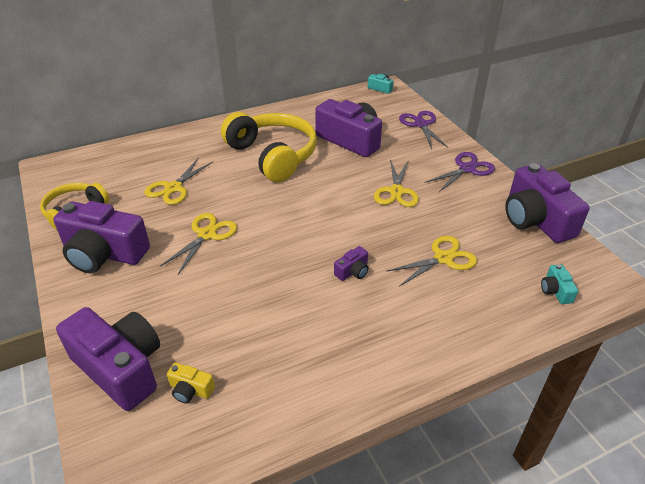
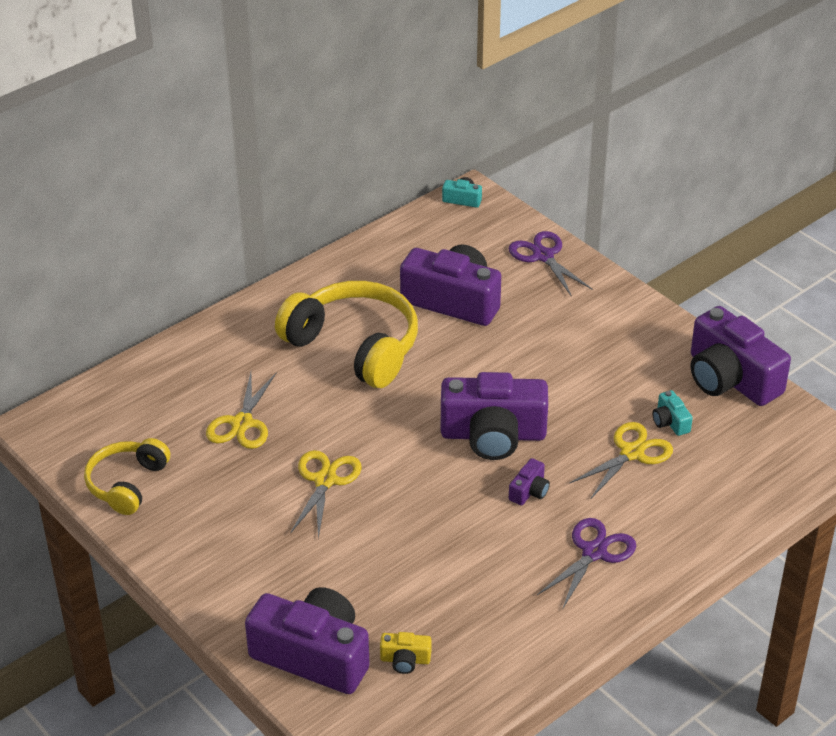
camera: 15 degrees left, 0 degrees up
(104, 253) = (206, 531): purple camera -> purple camera (493, 435)
(396, 191) = (545, 371): yellow scissors -> none
(467, 169) = (627, 319): purple scissors -> purple scissors (594, 552)
(555, 291) = (770, 467): turquoise camera -> turquoise camera (670, 422)

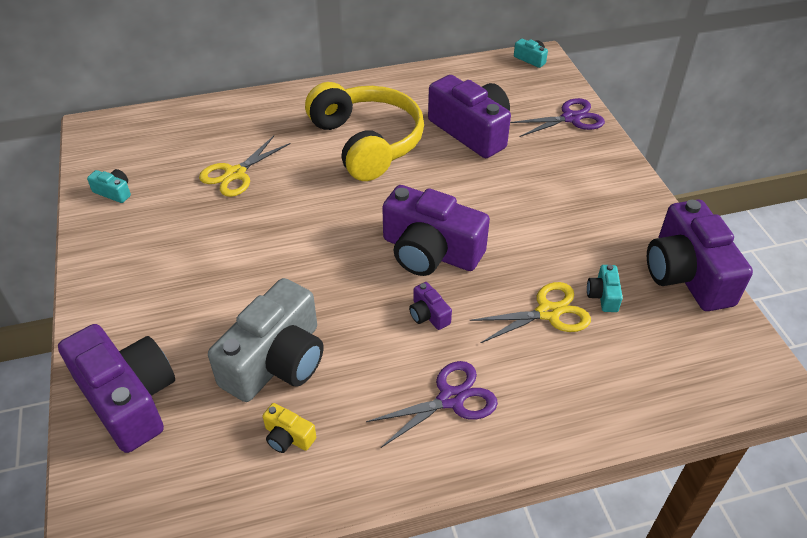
camera: 25 degrees right, 5 degrees up
(127, 484) = (114, 192): yellow headphones -> turquoise camera
(325, 480) = (262, 242): yellow scissors -> none
(405, 660) = (201, 438): yellow camera -> yellow camera (288, 437)
(422, 577) = (276, 361): none -> grey camera
(529, 491) = (428, 314): purple camera -> purple camera turned 90 degrees clockwise
(543, 256) = (571, 118): purple scissors -> purple scissors turned 75 degrees clockwise

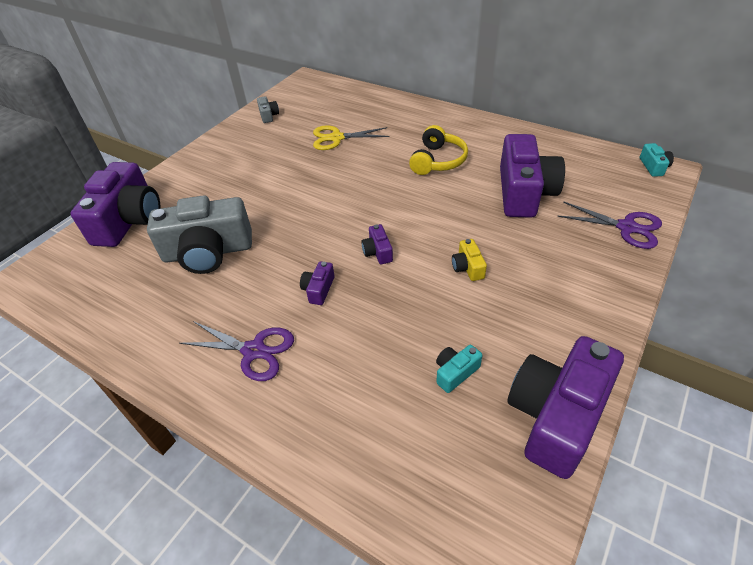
camera: 50 degrees right, 0 degrees up
(114, 192) = (268, 115): turquoise camera -> grey camera
(288, 437) = (153, 296): yellow camera -> yellow camera (468, 267)
(367, 142) = (438, 161): yellow headphones -> yellow headphones, size x0.59
(430, 251) = (377, 252): purple camera -> purple camera, size x0.42
(548, 312) = (395, 350): yellow scissors -> none

